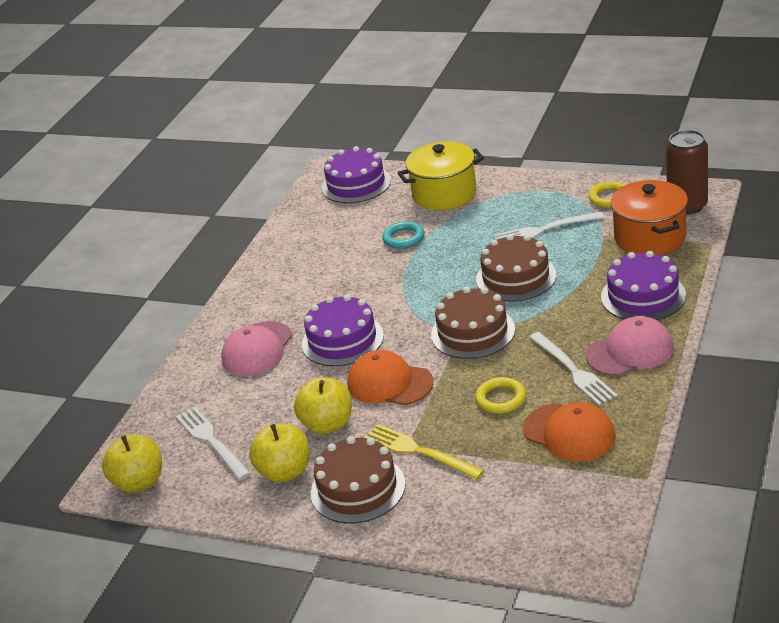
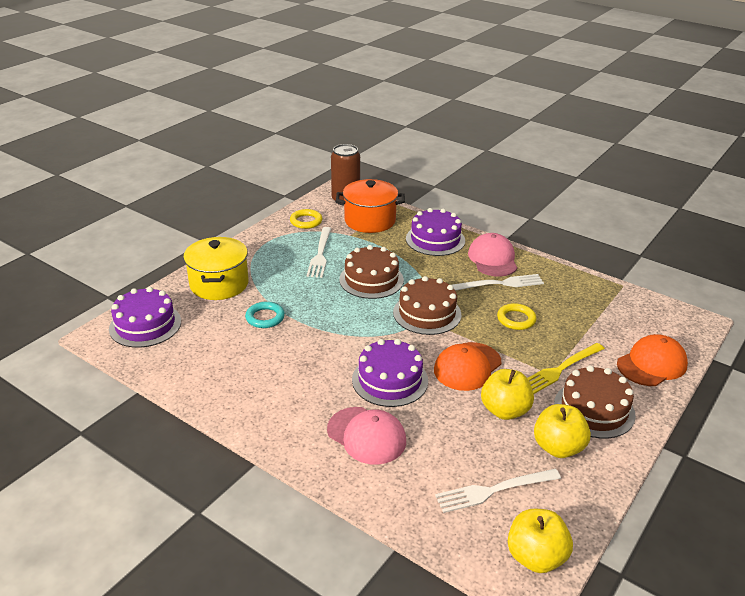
camera: 80 degrees left, 0 degrees up
(569, 433) = (567, 301): orange cap -> orange cap (651, 364)

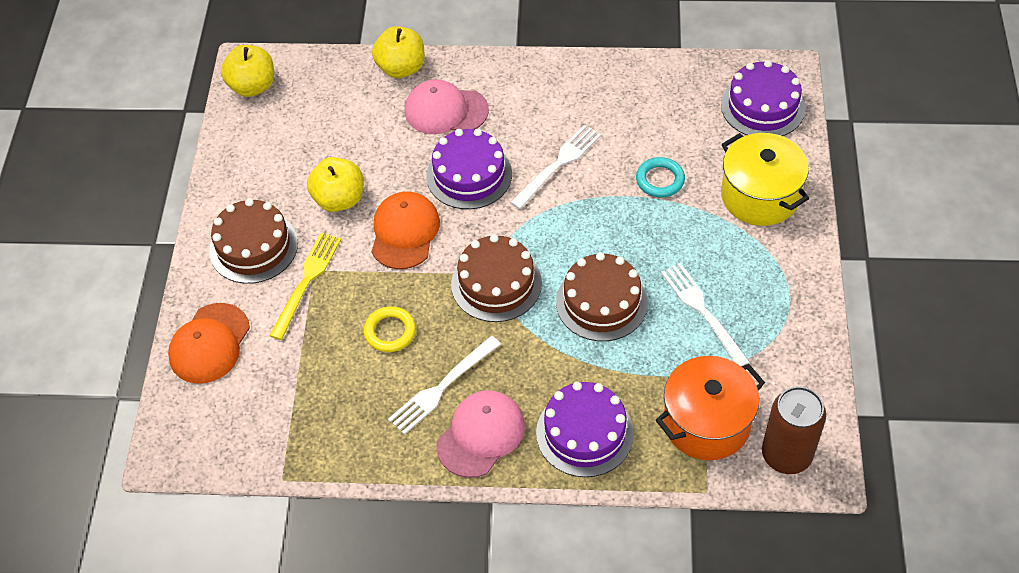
camera: 150 degrees right, 20 degrees up
(306, 221) = (787, 367): yellow ring -> none
(492, 259) = (481, 435): pink cap -> pink cap turned 105 degrees counterclockwise
(493, 491) = (309, 118): white fork -> white fork (558, 164)
(558, 447) = (272, 186): yellow apple -> yellow apple (401, 68)

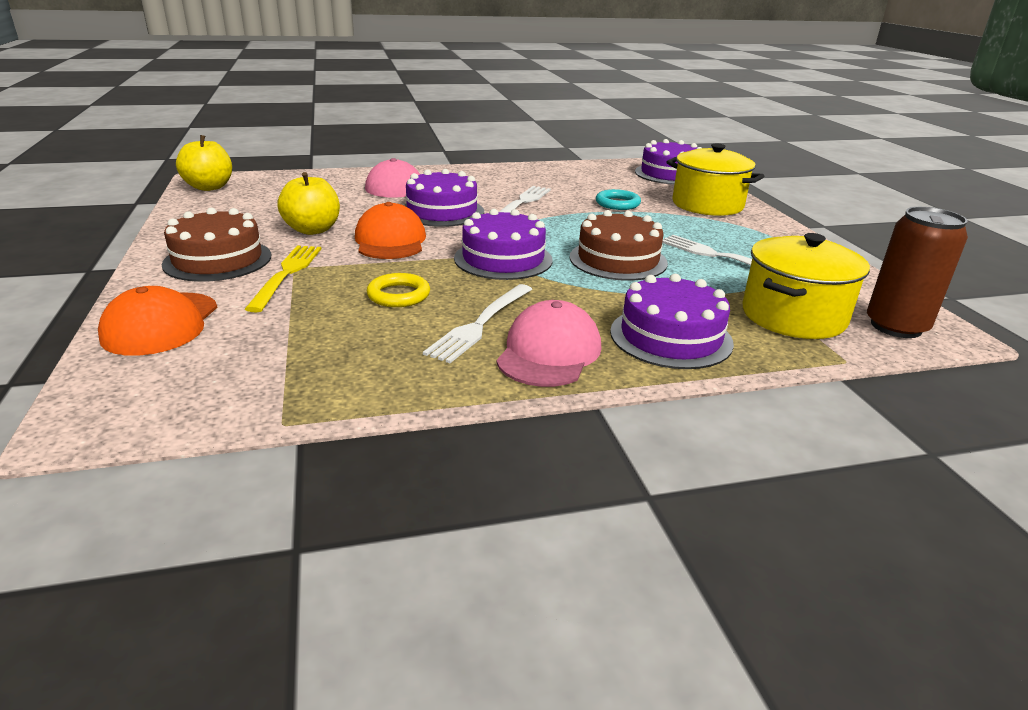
camera: 20 degrees left, 25 degrees down
(401, 68) = (354, 174): yellow apple -> none
(496, 284) = (503, 259): brown cake -> purple cake
(706, 423) = (793, 316): orange pot -> yellow pot

